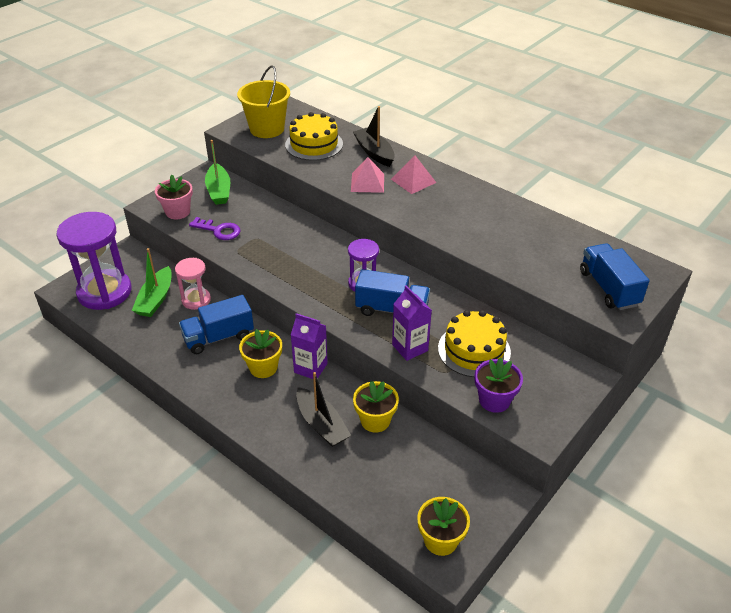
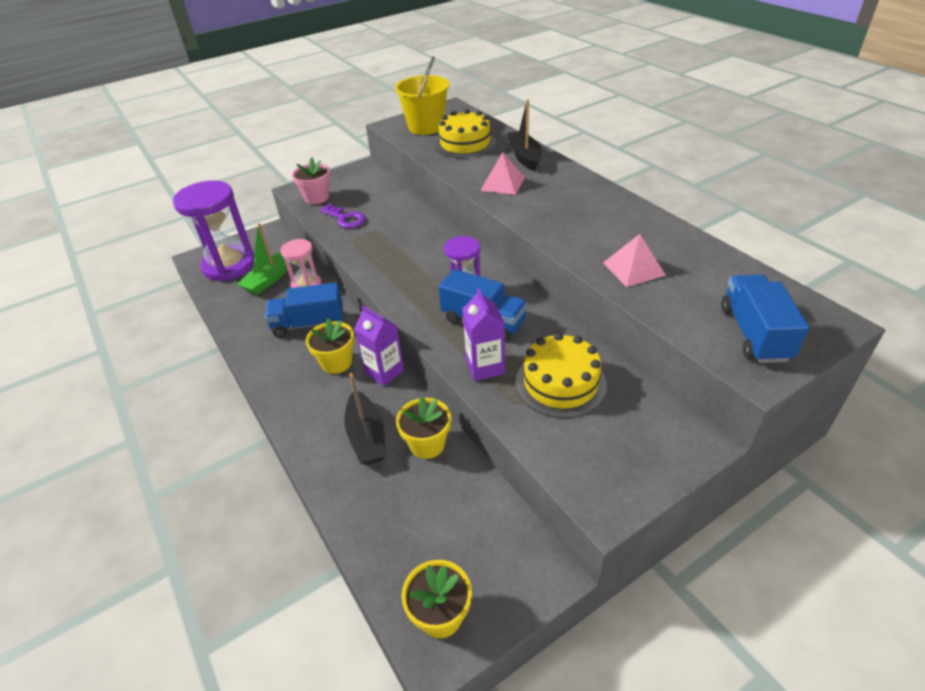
camera: 20 degrees right, 0 degrees up
(219, 191) = (365, 183): green boat -> none
(413, 180) = (554, 186): pink pyramid -> pink pyramid (633, 268)
(494, 400) = (561, 449): purple flower pot -> none

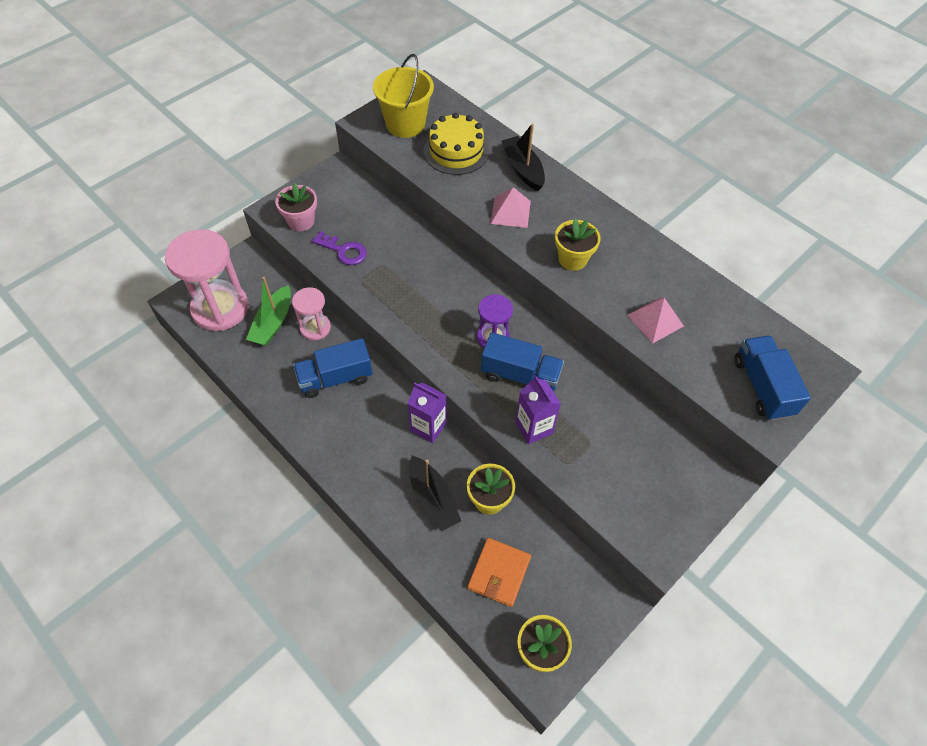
camera: 15 degrees left, 15 degrees up
(229, 265) = (220, 308): purple hourglass -> pink hourglass
(336, 362) = (379, 421): yellow flower pot -> yellow flower pot (572, 259)
(416, 519) = (499, 573): none -> orange wallet
(560, 383) = (602, 438): yellow cake -> none

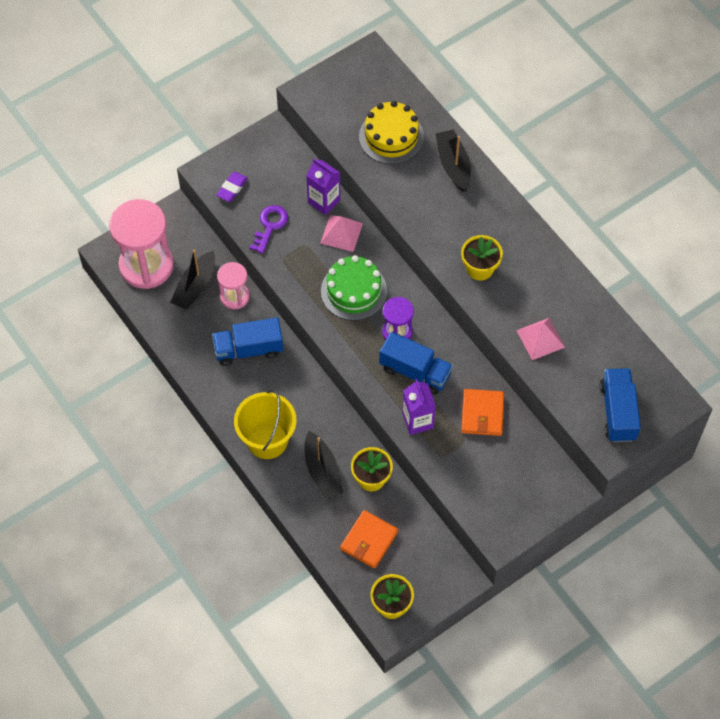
camera: 10 degrees right, 5 degrees up
(273, 323) = (195, 286): green boat -> black boat
(301, 221) = (232, 188): pink flower pot -> purple eraser
(343, 251) = (270, 226): purple key -> purple key turned 105 degrees counterclockwise
(405, 124) = (346, 98): yellow bucket -> yellow bucket (267, 440)
(428, 427) = (328, 406): purple carton -> purple carton (324, 201)
(440, 302) = (354, 291): none -> green cake
(510, 212) = (431, 211): pink pyramid -> pink pyramid (341, 233)
(603, 411) = (482, 414): none -> orange wallet

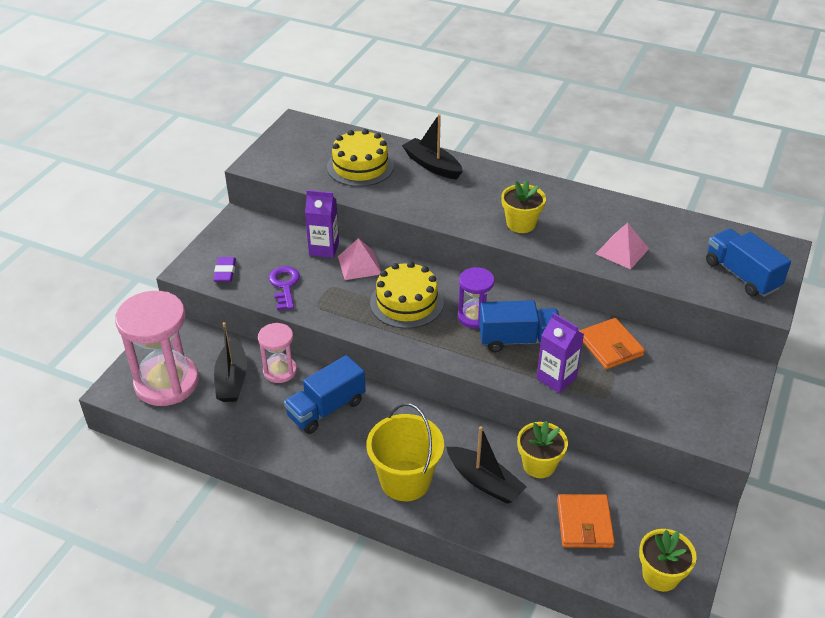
camera: 30 degrees left, 20 degrees down
(354, 291) = (406, 302): green cake -> yellow cake

